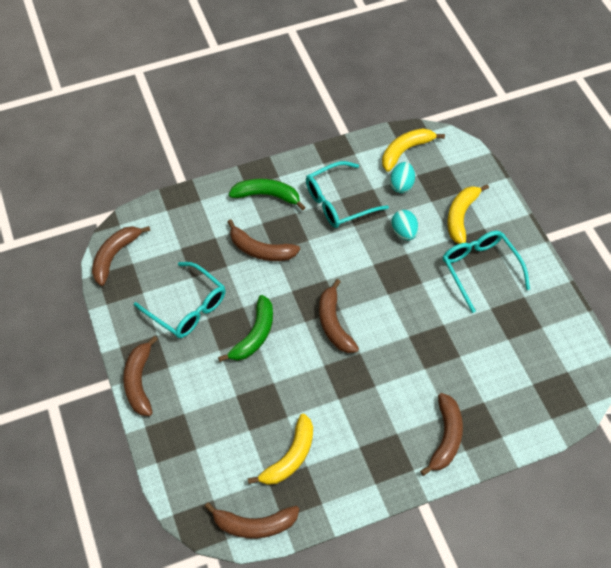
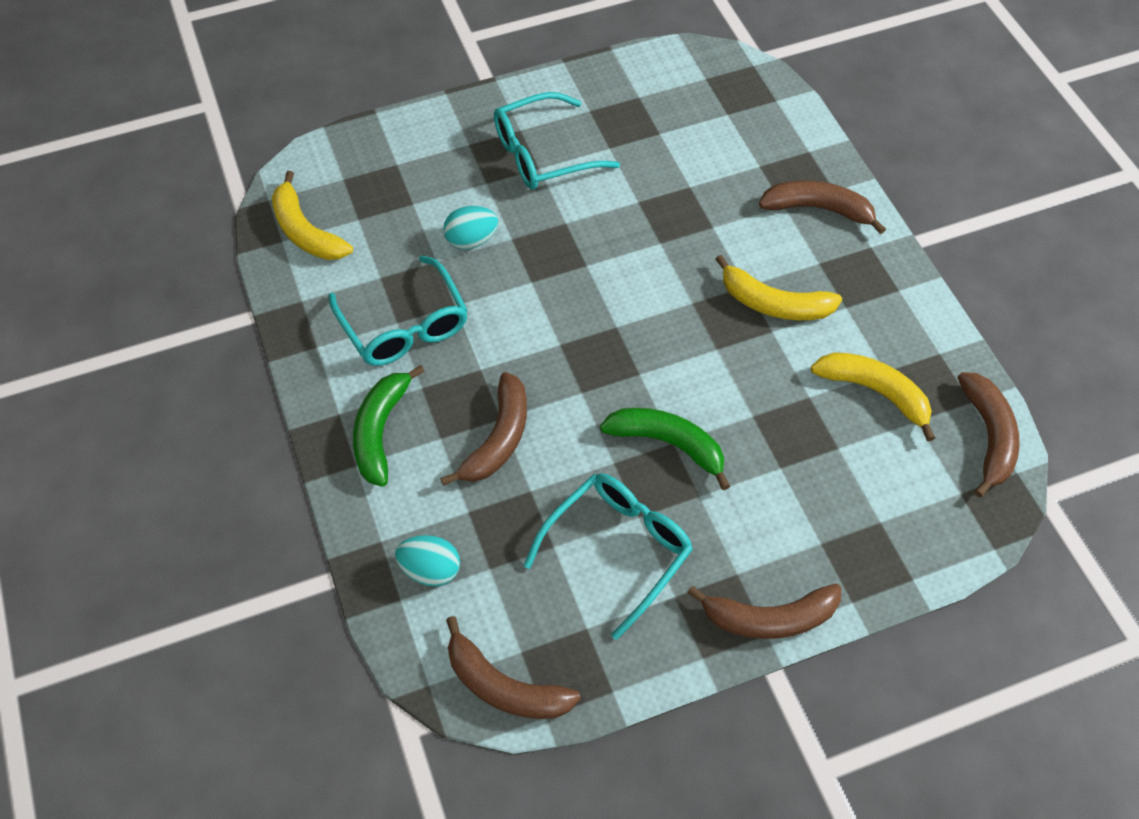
camera: 90 degrees left, 0 degrees up
(334, 324) = (642, 335): brown banana -> none
(401, 185) = (376, 240): turquoise egg -> turquoise egg (430, 570)
(461, 216) = (445, 169): yellow banana -> yellow banana (774, 304)

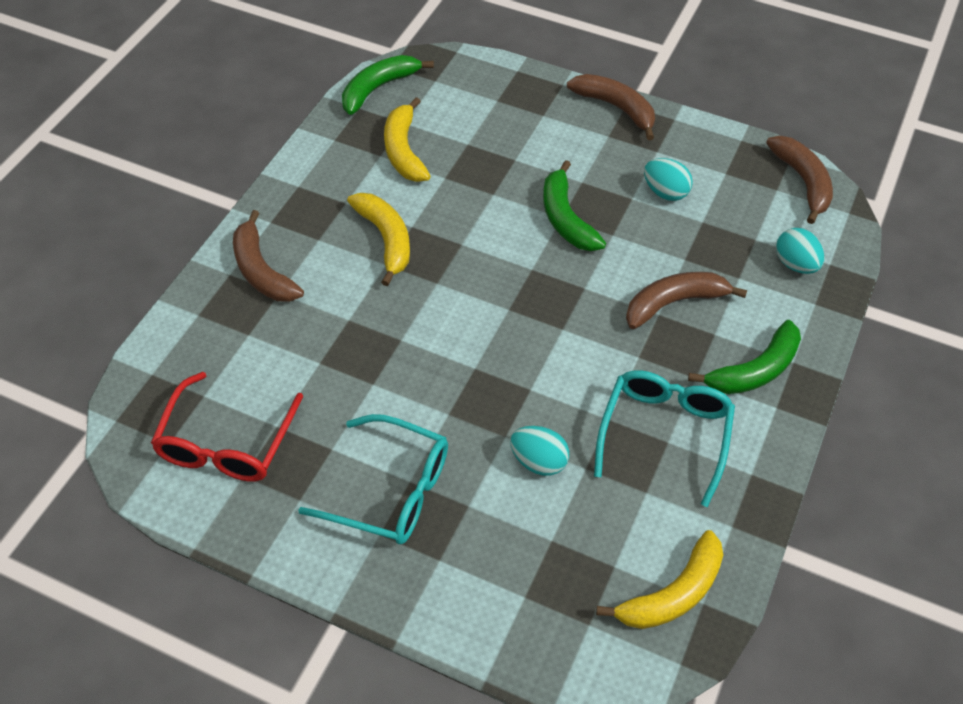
camera: 135 degrees left, 5 degrees down
(306, 231) = (673, 594): yellow banana -> yellow banana turned 45 degrees clockwise
(617, 550) = (665, 192): turquoise glasses -> turquoise egg
(674, 103) = (227, 442): none -> red glasses
(988, 436) = (378, 89): brown banana -> green banana

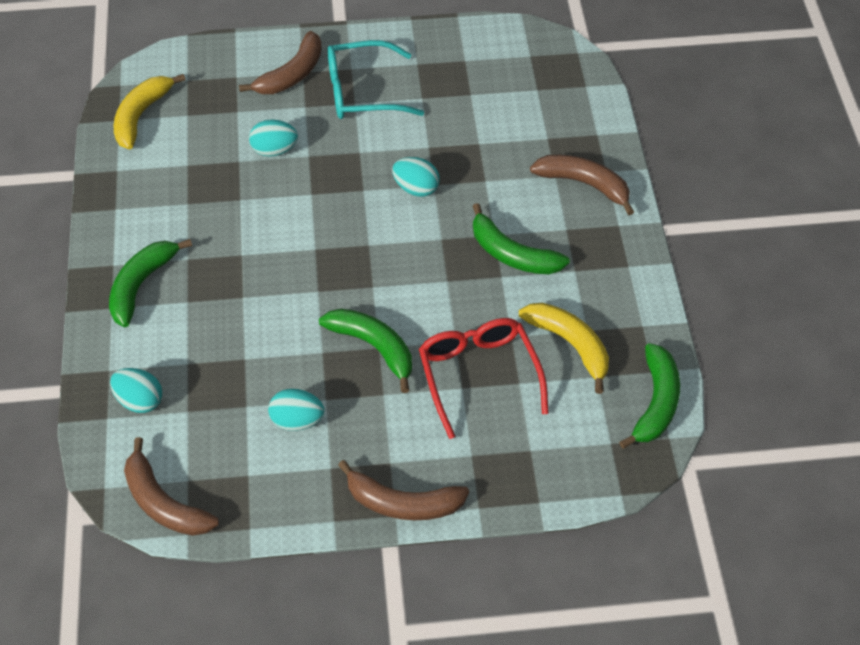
camera: 150 degrees right, 0 degrees up
(227, 442) = (493, 72): red glasses -> red glasses (479, 376)
(386, 239) = (512, 254): yellow banana -> green banana
(422, 343) = (416, 189): none -> turquoise egg
(664, 435) = (192, 206): turquoise glasses -> none
(674, 303) = (234, 312): brown banana -> brown banana (292, 74)

